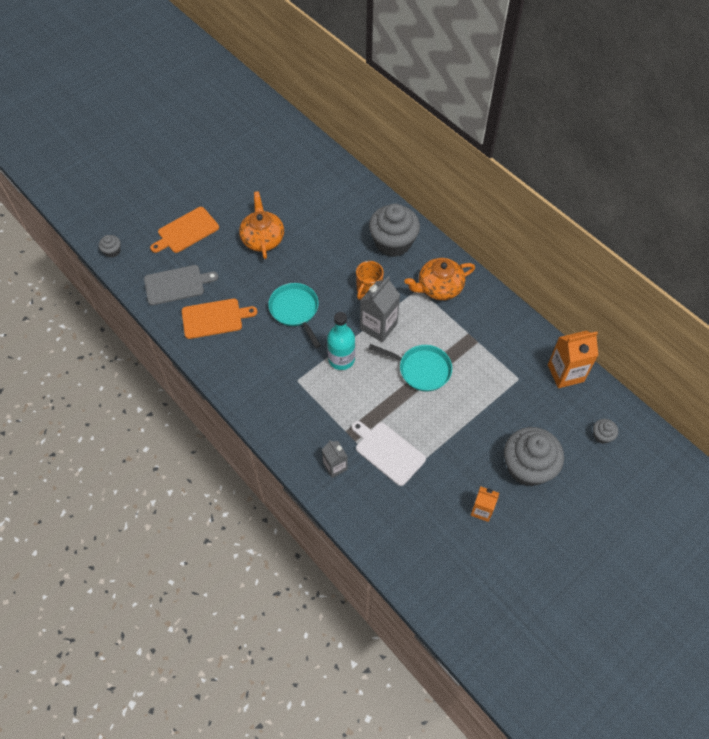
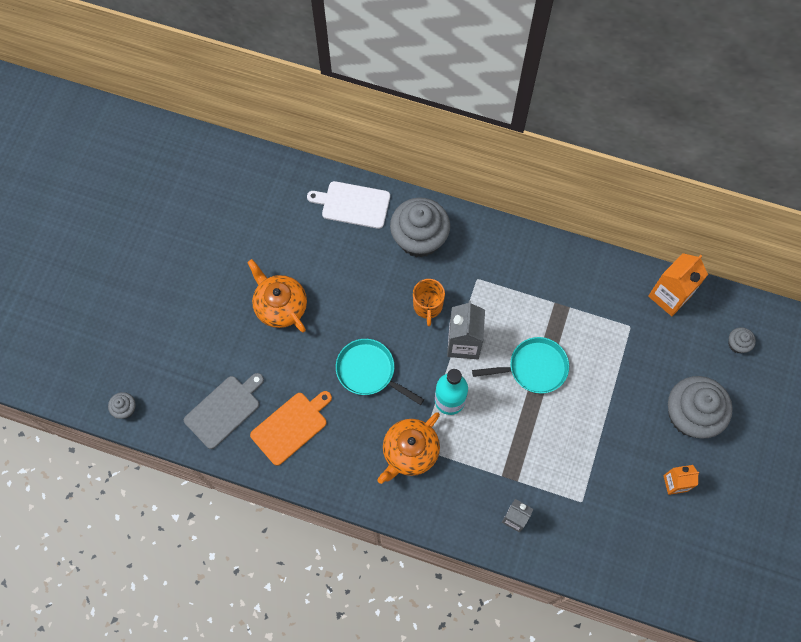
camera: 30 degrees left, 10 degrees up
(186, 231) = (191, 341): orange cutting board -> none
(388, 452) = (555, 474): white cutting board -> white cutting board (353, 204)
(439, 287) = (496, 266): orange teapot -> orange teapot (410, 452)

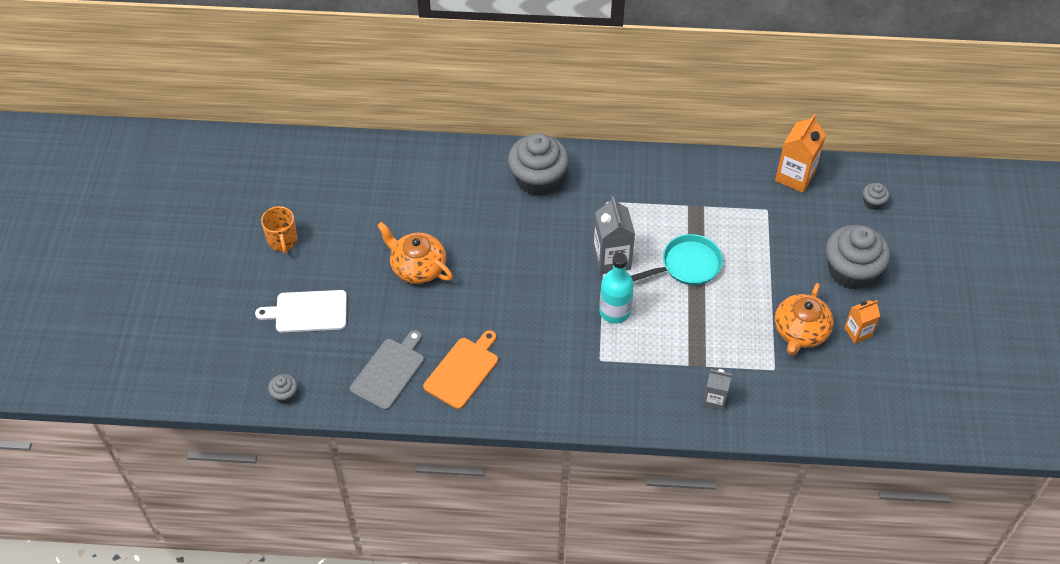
camera: 15 degrees left, 15 degrees down
(353, 204) = (462, 164): white cutting board -> white cutting board (308, 312)
(369, 371) = (526, 304): turquoise pan -> none
(410, 452) = (590, 365): orange teapot -> orange teapot (800, 331)
(428, 306) = (565, 235): orange mug -> orange mug (282, 240)

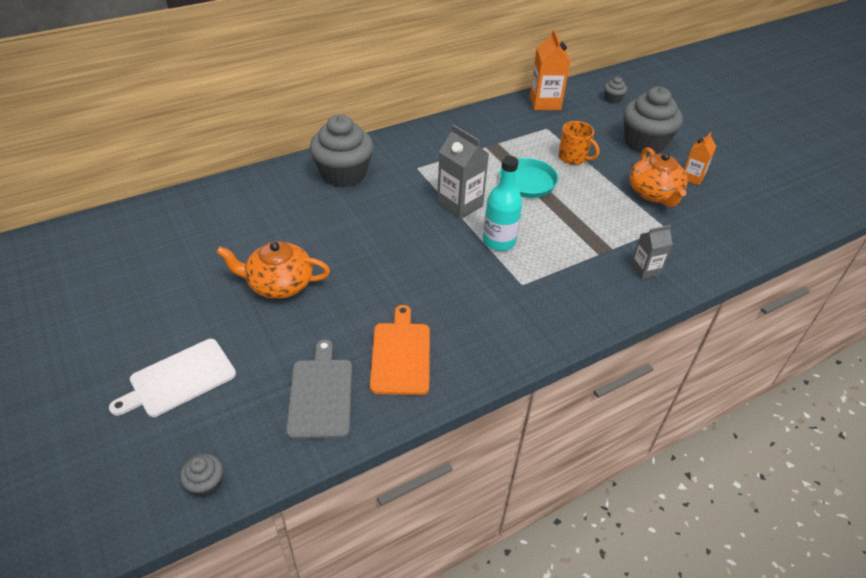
camera: 35 degrees left, 10 degrees down
(282, 240) = (102, 323): orange mug -> orange mug (573, 157)

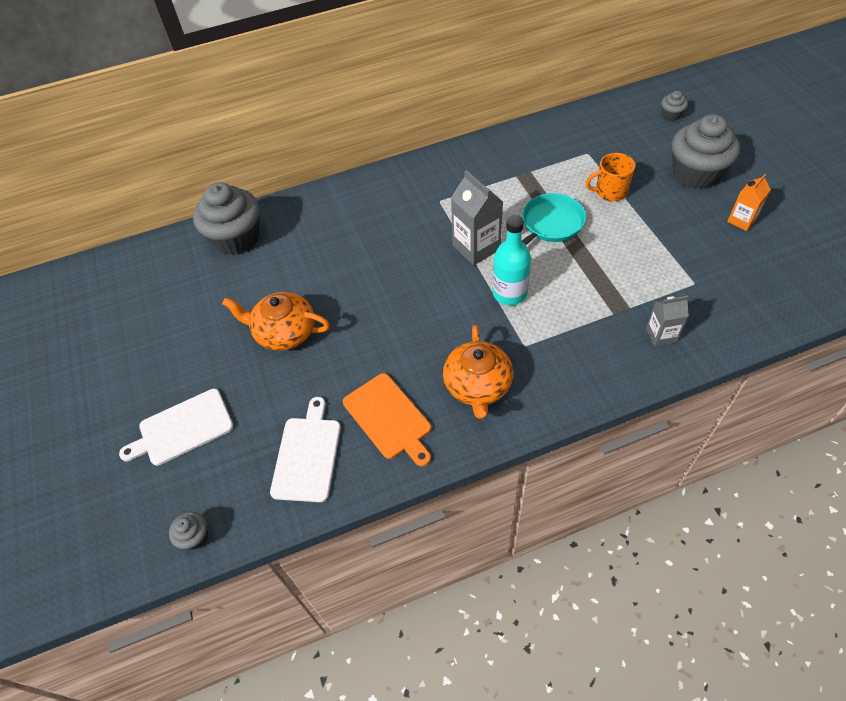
camera: 15 degrees right, 10 degrees up
(320, 394) = (307, 455): grey cutting board -> white cutting board
(343, 174) = (363, 206): grey cupcake -> grey cupcake (236, 238)
(400, 355) = (389, 418): orange cutting board -> orange cutting board turned 135 degrees clockwise
(545, 103) = (592, 119): orange carton -> none
(573, 157) = (610, 192): orange mug -> orange mug turned 120 degrees clockwise
(654, 194) = (692, 240): orange teapot -> orange teapot (477, 386)

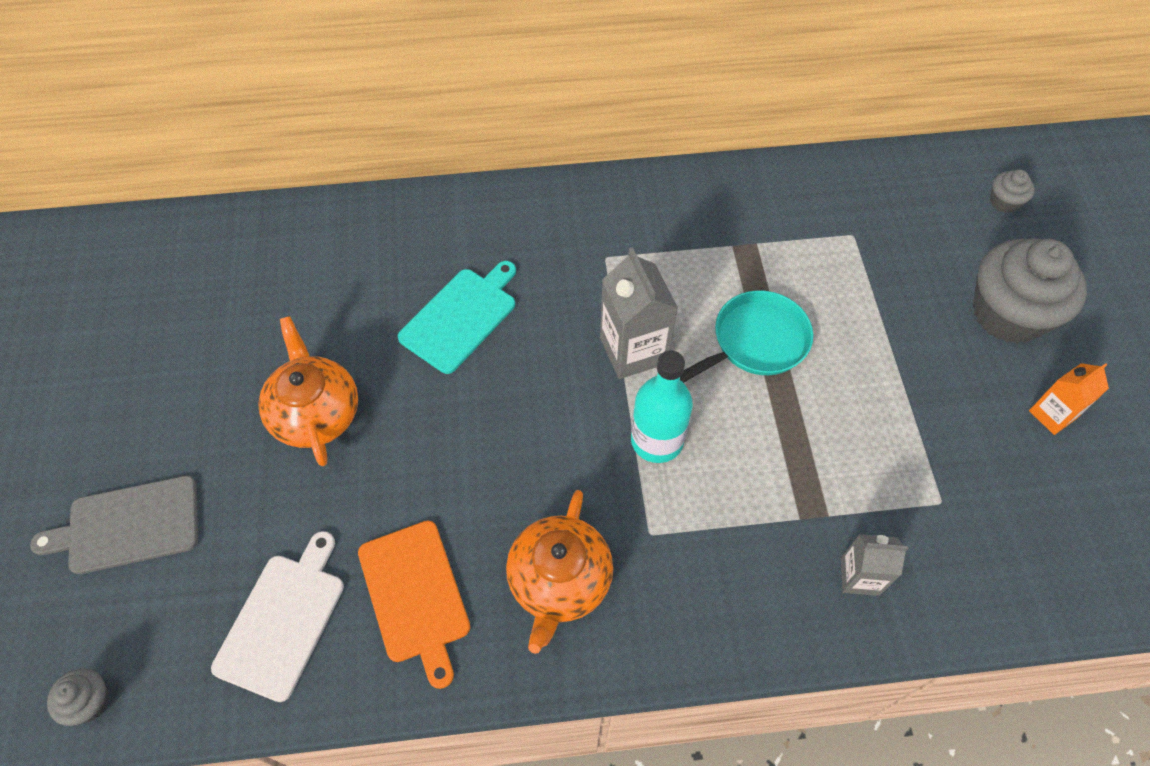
camera: 10 degrees right, 5 degrees up
(182, 428) = (128, 526): white cutting board -> grey cutting board
(236, 238) = (299, 241): grey cupcake -> none
(284, 332) = (315, 412): orange teapot -> orange teapot turned 45 degrees clockwise
(359, 255) = (461, 317): none -> turquoise cutting board
(610, 192) = (864, 310): orange mug -> none

